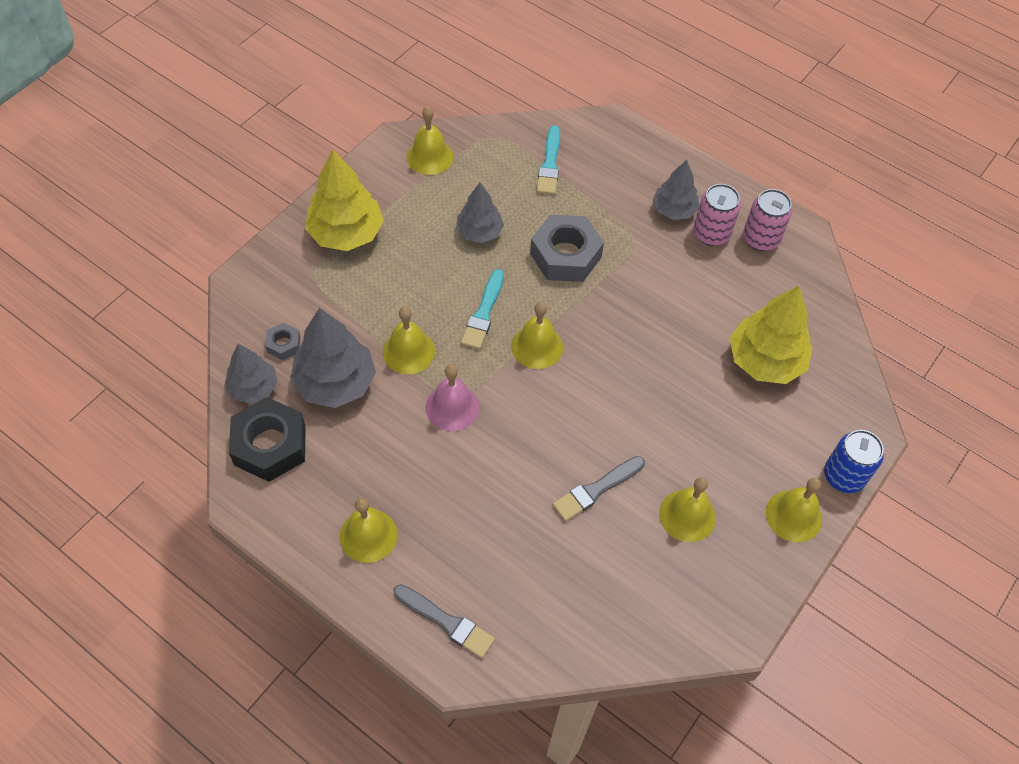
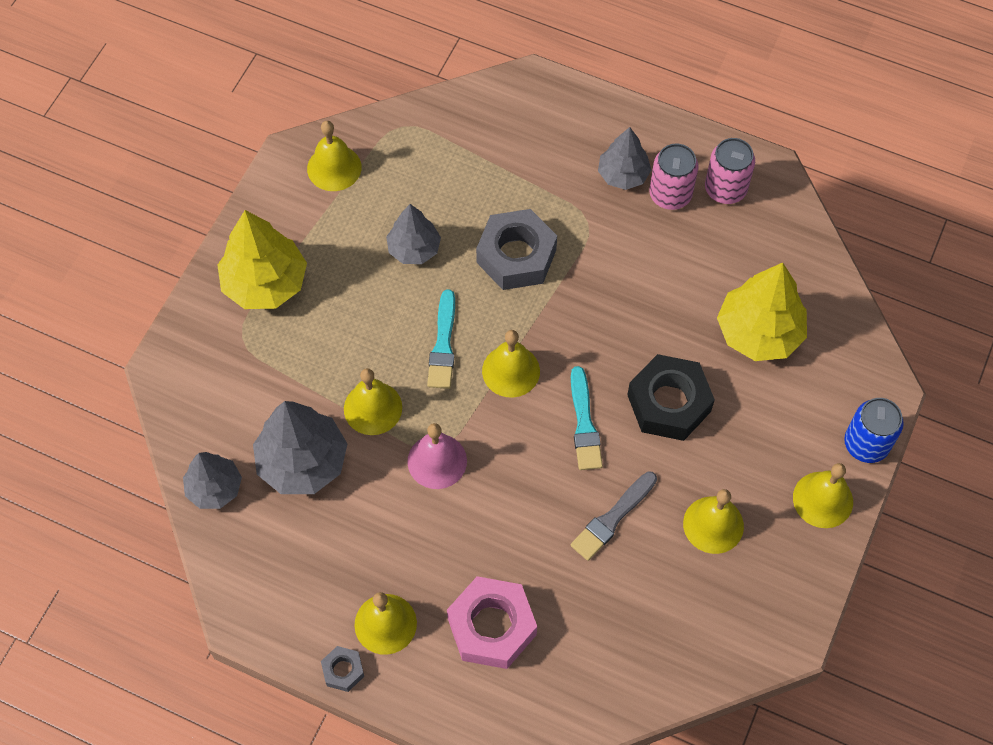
camera: 10 degrees left, 5 degrees up
(270, 445) = (252, 549): black nut -> black nut (669, 403)
(283, 344) = (233, 430): grey nut -> grey nut (343, 670)
(446, 622) = (491, 696): grey brush -> none
(463, 559) = (492, 626): none -> pink nut
(549, 164) = (472, 148): turquoise brush -> turquoise brush (584, 424)

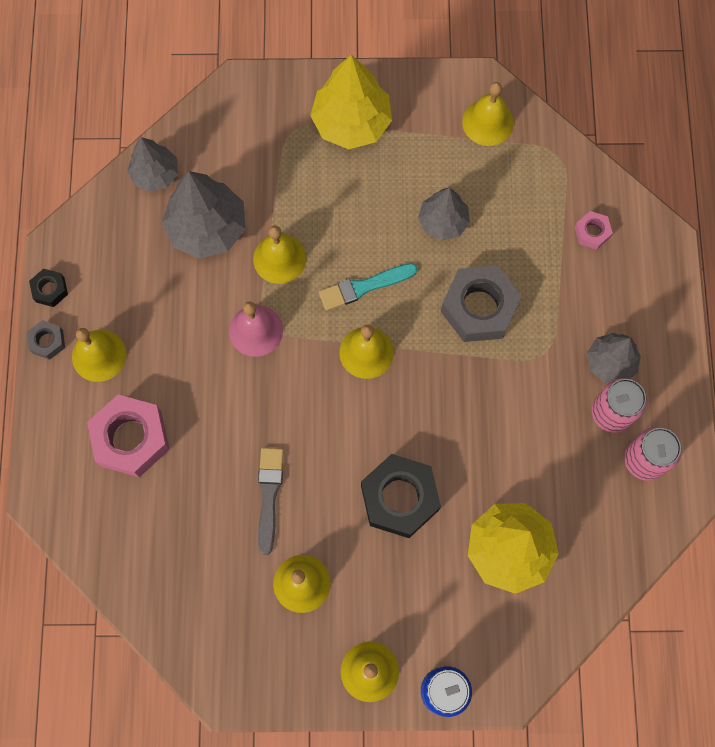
camera: 65 degrees right, 10 degrees up
(286, 645) = (50, 290): none -> black nut
(492, 133) = (592, 232): none -> pink nut
(584, 424) = (345, 434): turquoise brush -> none
(612, 518) = (269, 495): grey brush -> grey brush turned 75 degrees clockwise

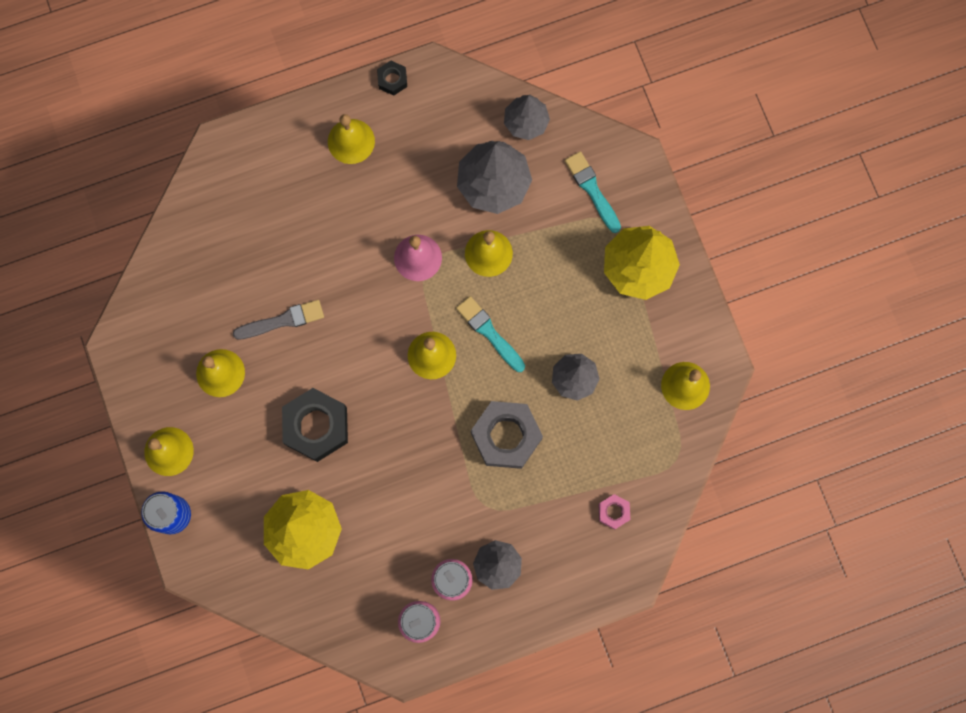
camera: 70 degrees right, 5 degrees up
(47, 341) = (348, 96): grey nut -> none
(131, 438) = (291, 194): pink nut -> none
(254, 137) = (592, 190): none -> turquoise brush

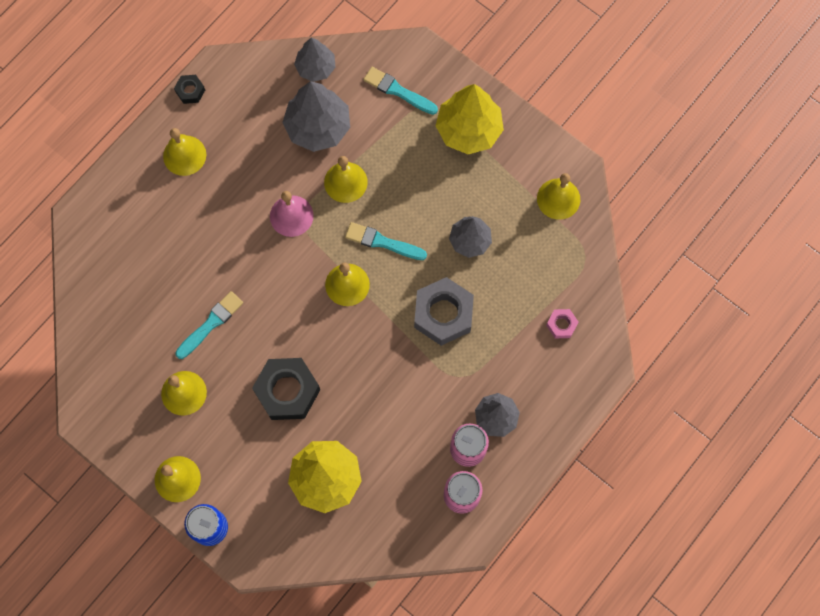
camera: 30 degrees left, 5 degrees down
(282, 320) = (211, 324): grey brush -> turquoise brush

